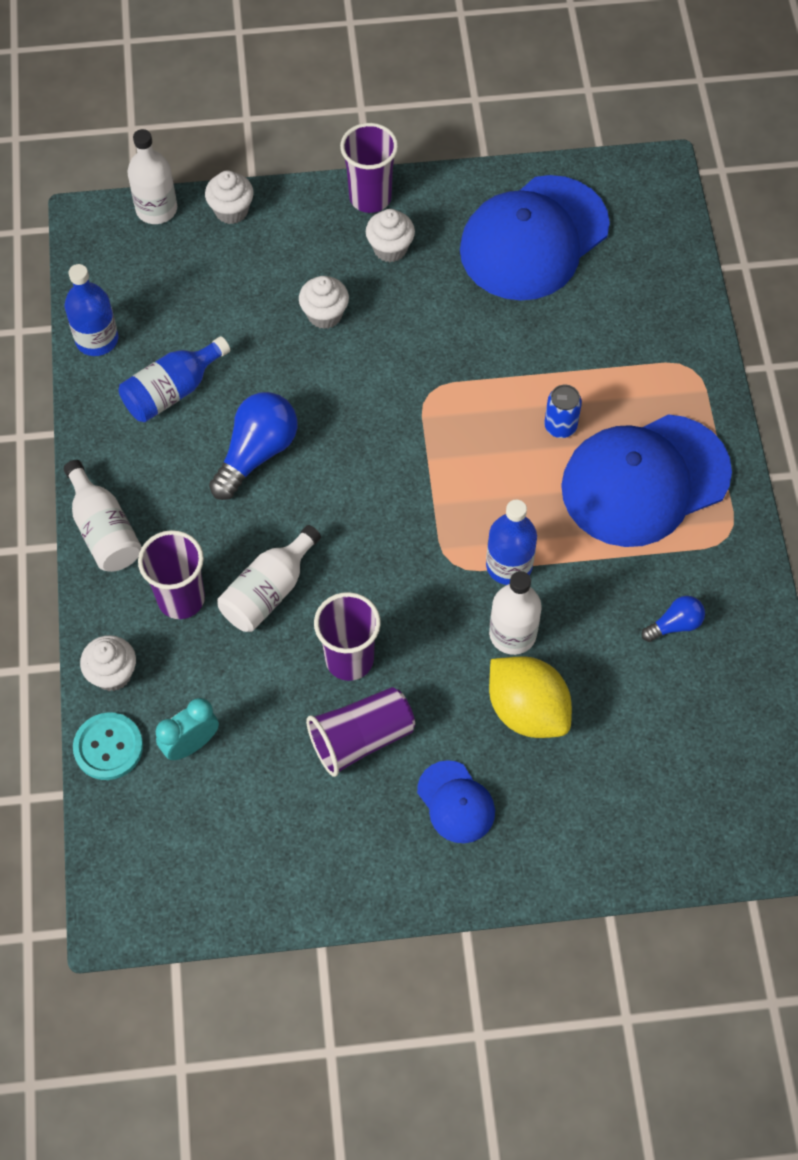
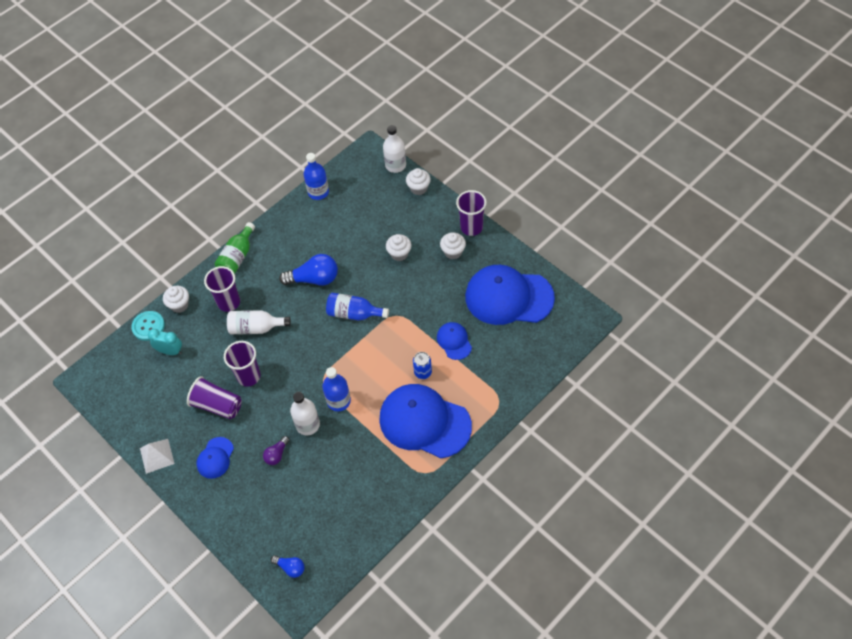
camera: 55 degrees right, 5 degrees down
(104, 530) = (237, 257): white bottle -> green bottle
(172, 391) = (317, 232): blue bottle -> blue bottle (354, 313)
(374, 888) = (157, 456): none -> white pyramid
(527, 710) = (277, 454): yellow lemon -> purple light bulb
(544, 353) = (454, 341): none -> blue cap
(674, 625) = (363, 482): blue light bulb -> blue light bulb (290, 568)

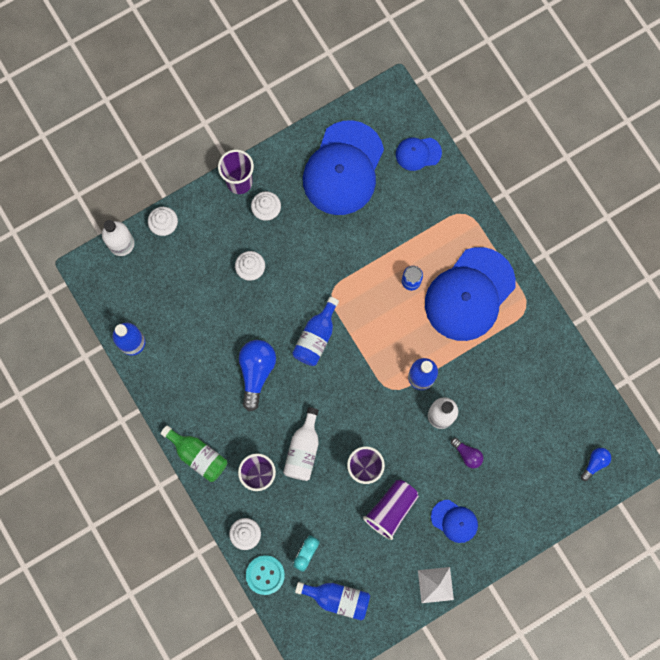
camera: 80 degrees left, 20 degrees up
(136, 383) = (337, 598): none -> blue bottle
(454, 341) = (382, 240): blue cap -> blue cap (418, 153)

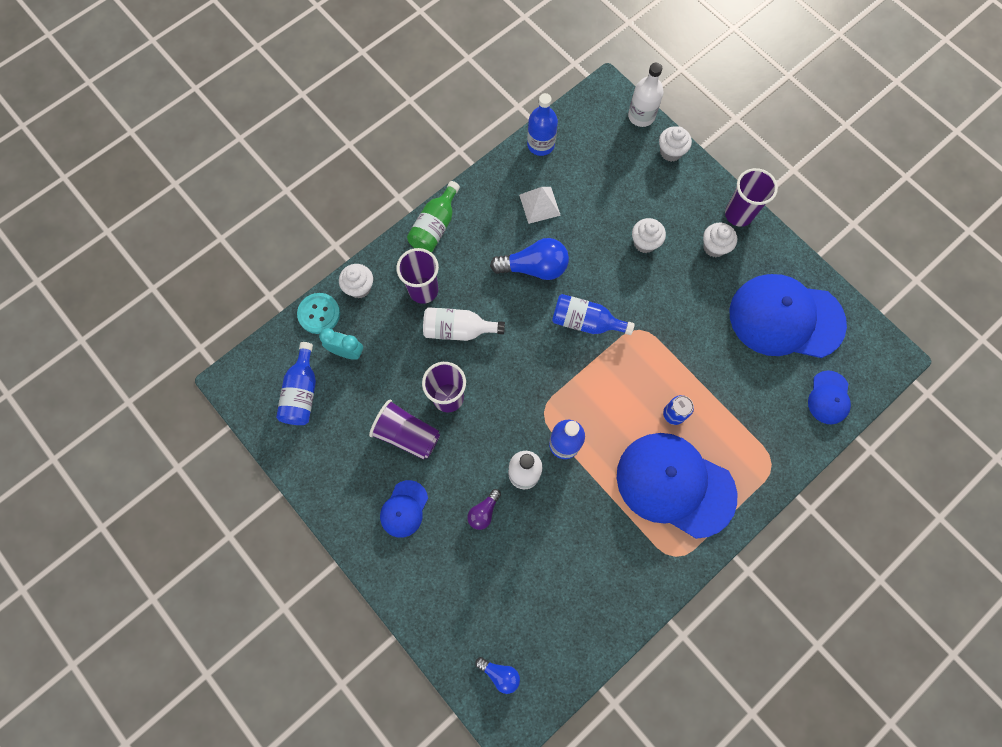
camera: 80 degrees right, 5 degrees down
(418, 153) = (828, 397): blue cap -> blue cap turned 150 degrees counterclockwise
(435, 585) = (328, 498): white pyramid -> white pyramid (539, 205)

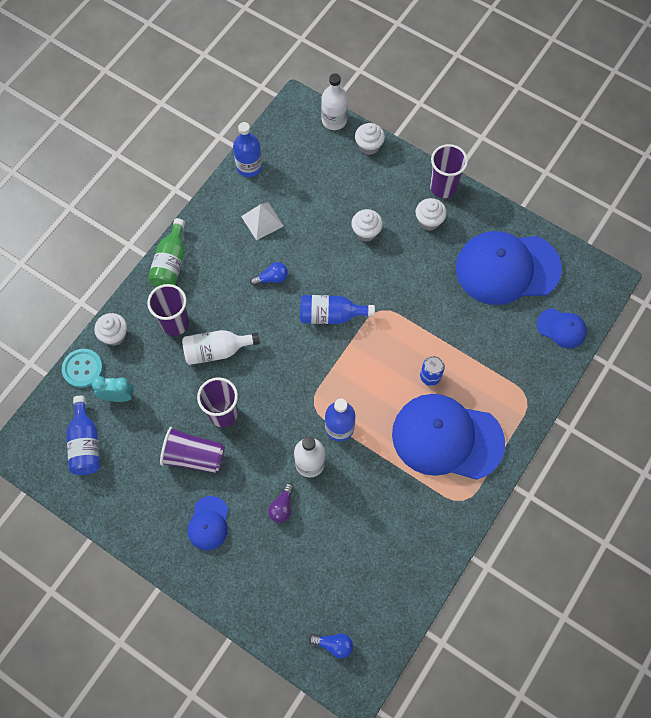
camera: 15 degrees left, 5 degrees down
(534, 267) = (271, 278): blue light bulb -> blue light bulb, size x0.54
(828, 397) = (561, 328): blue cap -> blue cap turned 60 degrees counterclockwise

